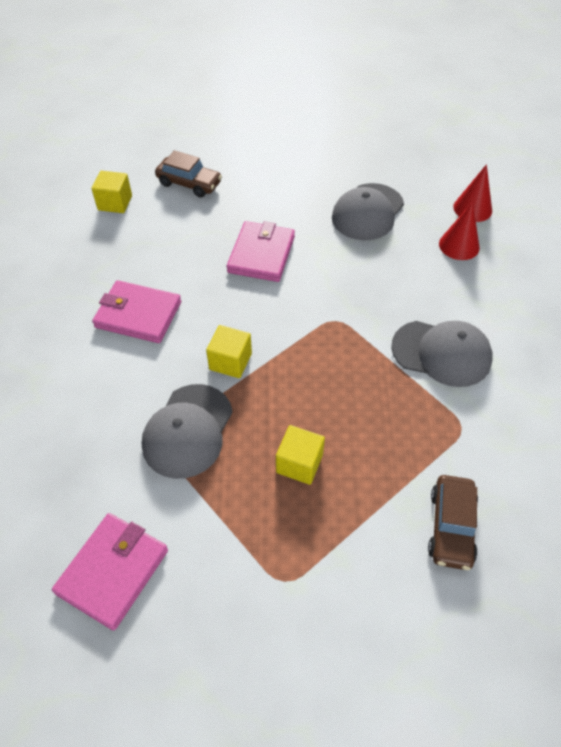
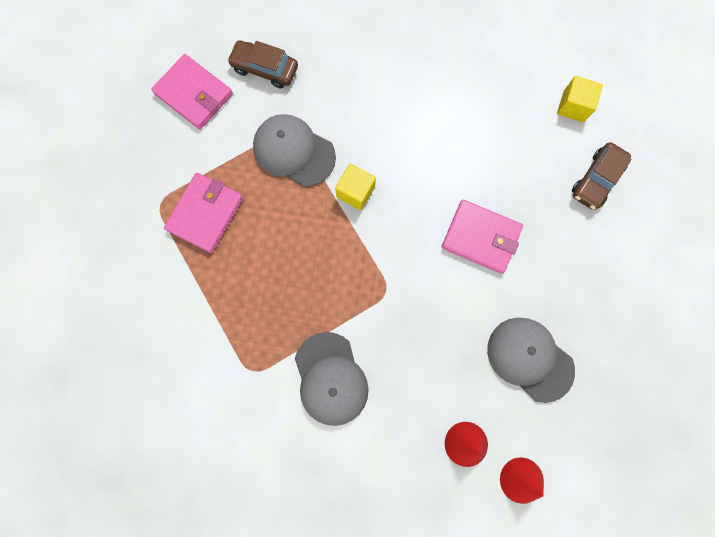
camera: 100 degrees right, 25 degrees up
(138, 315) = (421, 121): pink wallet -> pink wallet (205, 214)
(299, 463) = (247, 231): yellow cube -> none
(441, 353) = (330, 379): grey cap -> grey cap turned 45 degrees counterclockwise
(451, 527) = (169, 333): brown car -> brown car (265, 69)

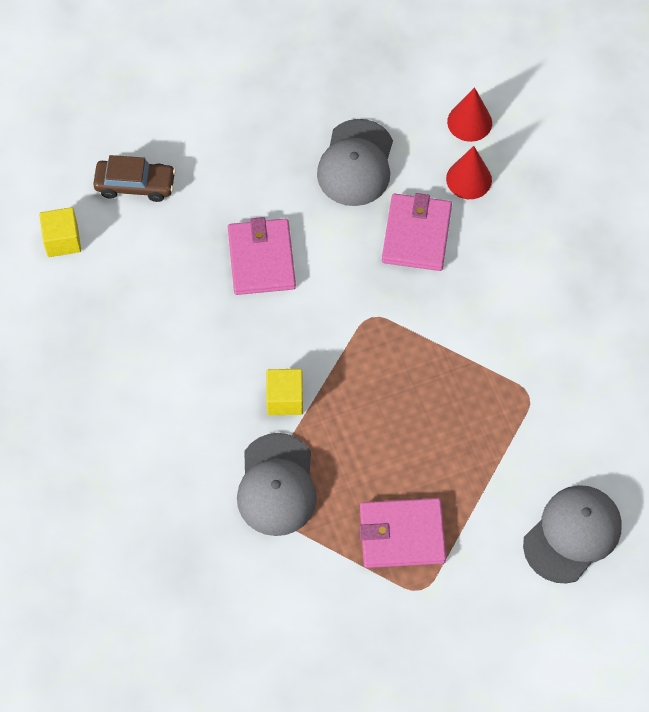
camera: 120 degrees left, 15 degrees down
(194, 94) = (272, 633): pink wallet -> pink wallet (416, 235)
(265, 69) = (196, 573): brown car -> none
(330, 379) = (488, 321): grey cap -> grey cap (572, 534)

